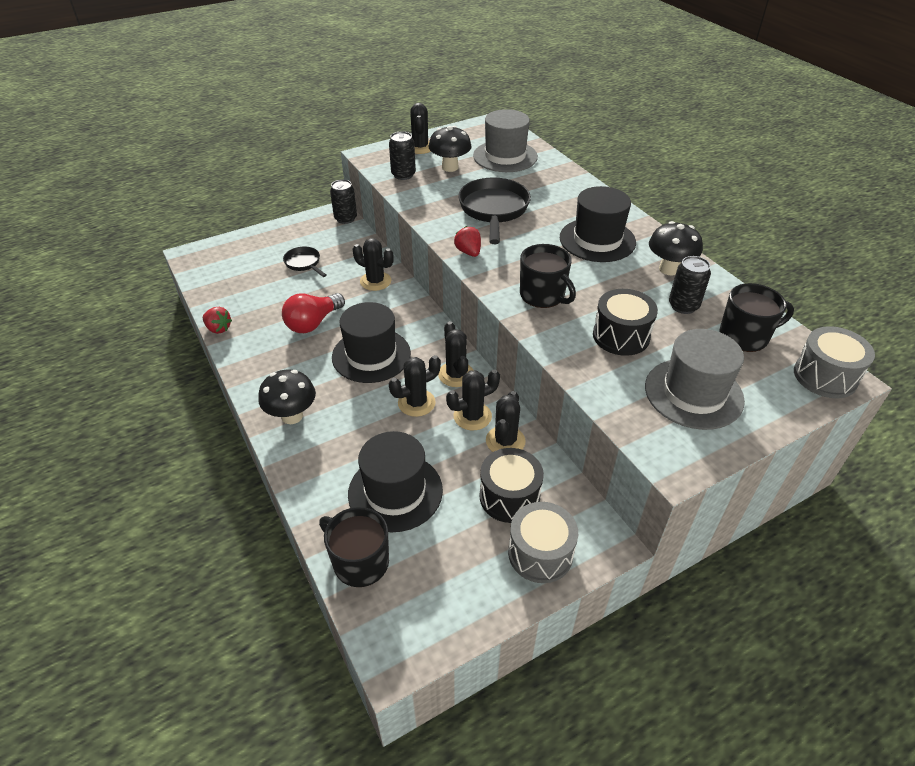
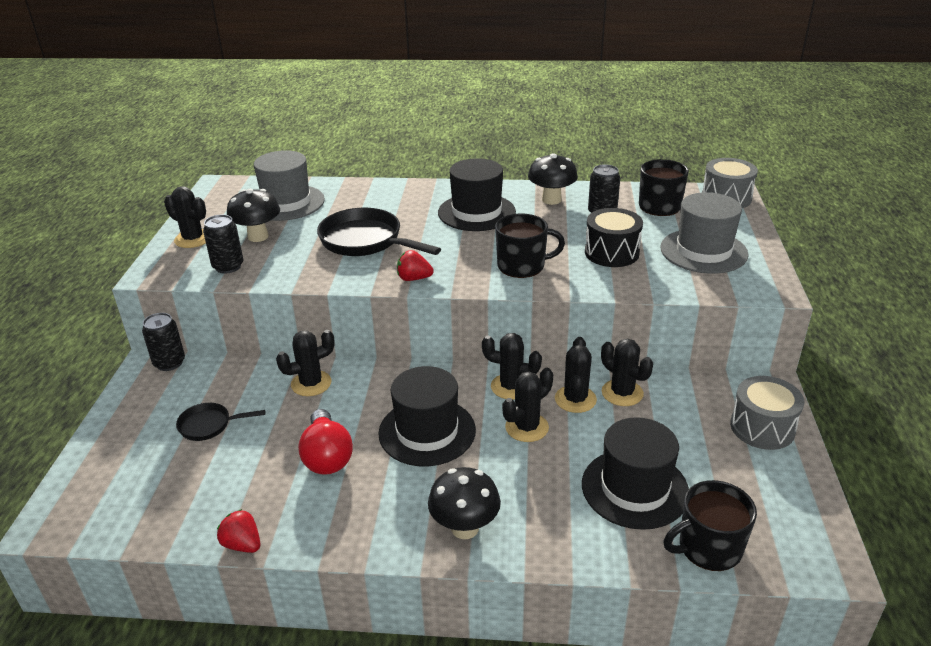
camera: 55 degrees left, 10 degrees down
(218, 328) = (242, 544): red strawberry -> red strawberry turned 120 degrees counterclockwise
(416, 403) = (527, 427): black cactus -> black cactus turned 45 degrees clockwise
(509, 497) = (689, 418): black drum -> none

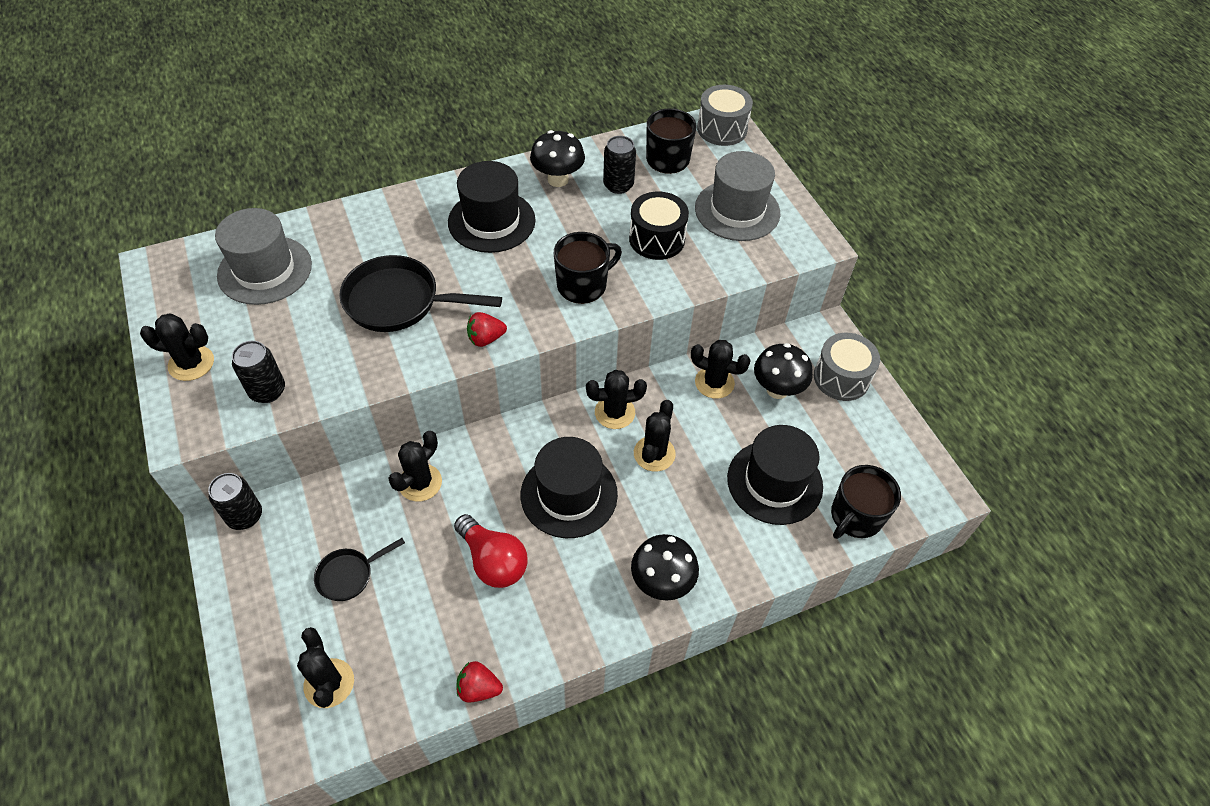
camera: 30 degrees left, 20 degrees up
(258, 236) = (269, 334): black mushroom -> black mushroom (777, 389)
(575, 399) = (679, 405): black cactus -> black cactus (329, 683)

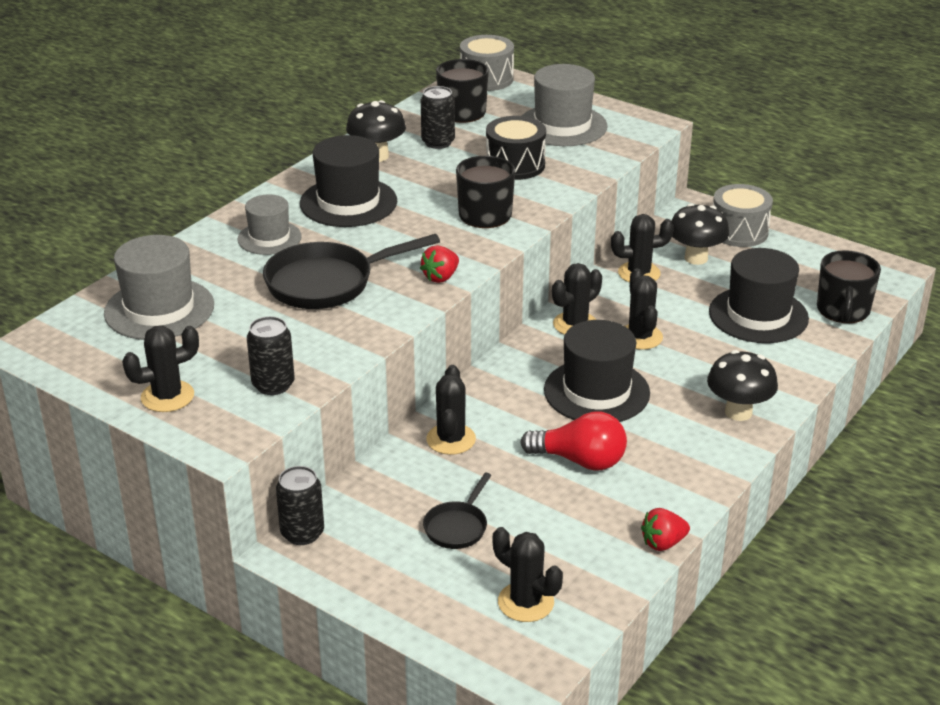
camera: 30 degrees left, 20 degrees down
(402, 232) = (269, 238): none -> grey hat

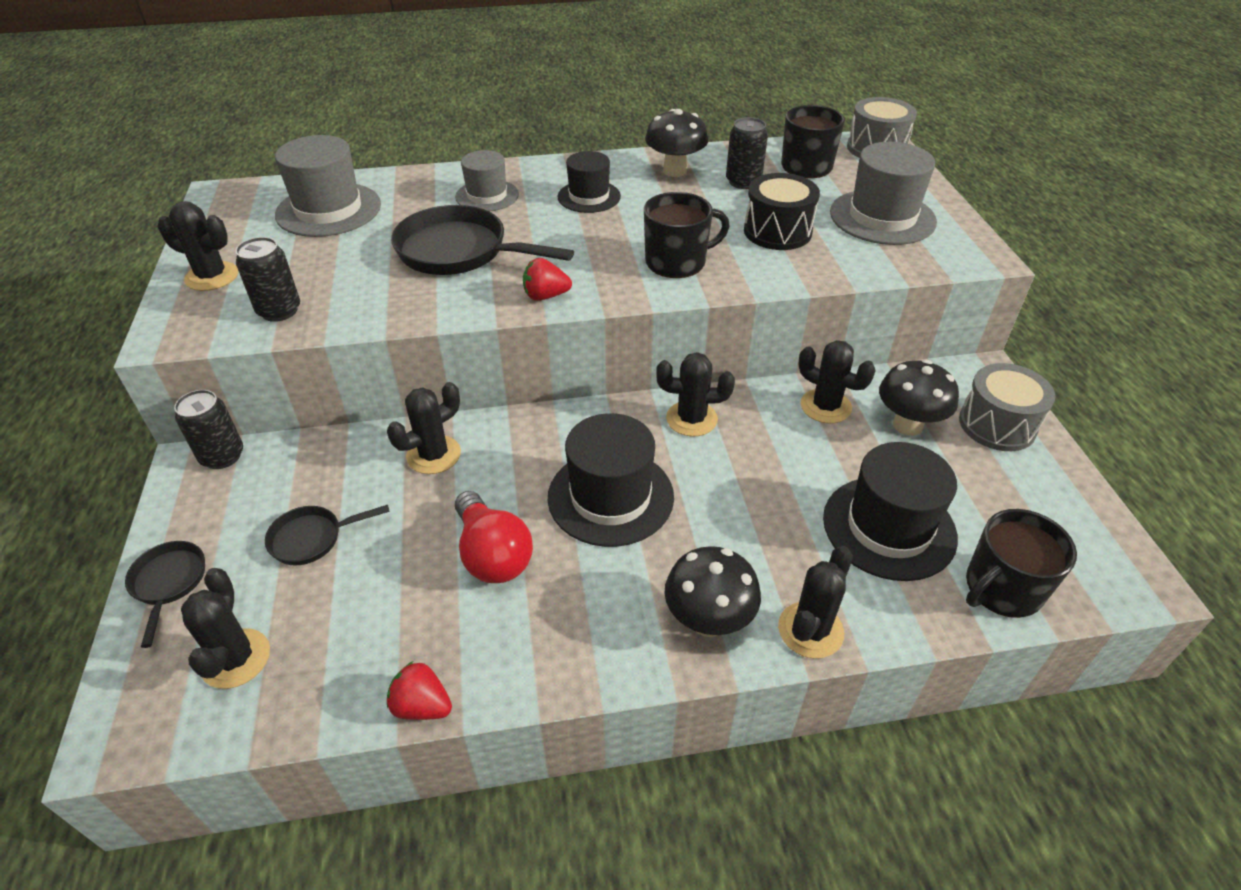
camera: 45 degrees right, 10 degrees up
(348, 202) = (589, 197): black hat -> black hat, size x0.63
(410, 607) = (169, 583): none -> black pan
(640, 337) = (731, 470): black cactus -> black cactus (810, 630)

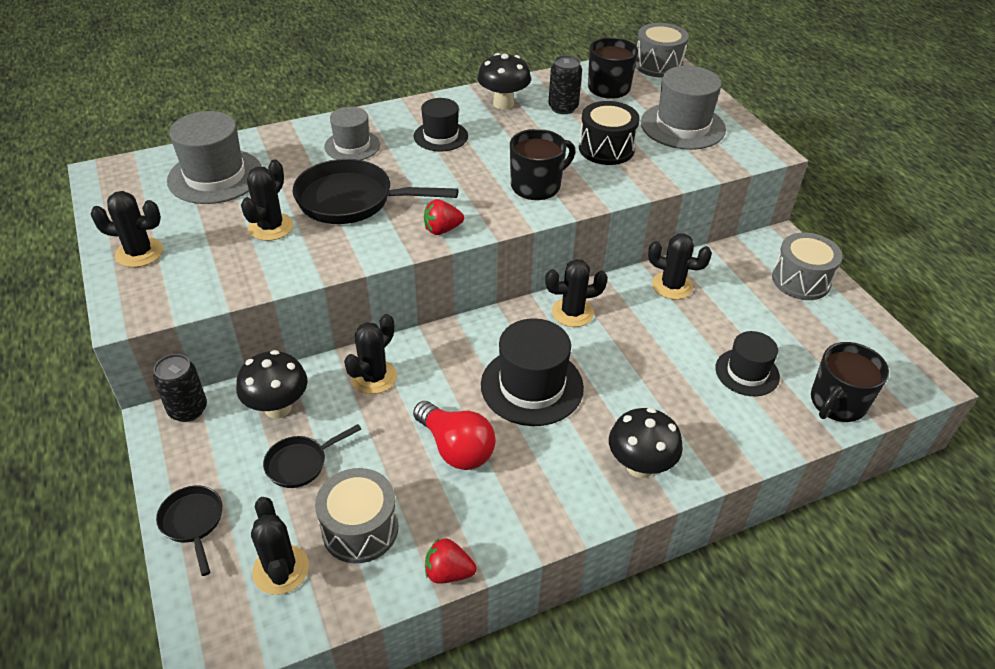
camera: 15 degrees left, 0 degrees up
(279, 311) = (218, 275): black can -> none
(343, 629) = (360, 529): none -> grey drum
(810, 630) = (715, 458): black cactus -> black cactus (271, 227)
(889, 527) = (747, 372): black hat -> black hat, size x0.63
(907, 425) = (737, 291): black mushroom -> black mushroom (278, 408)

